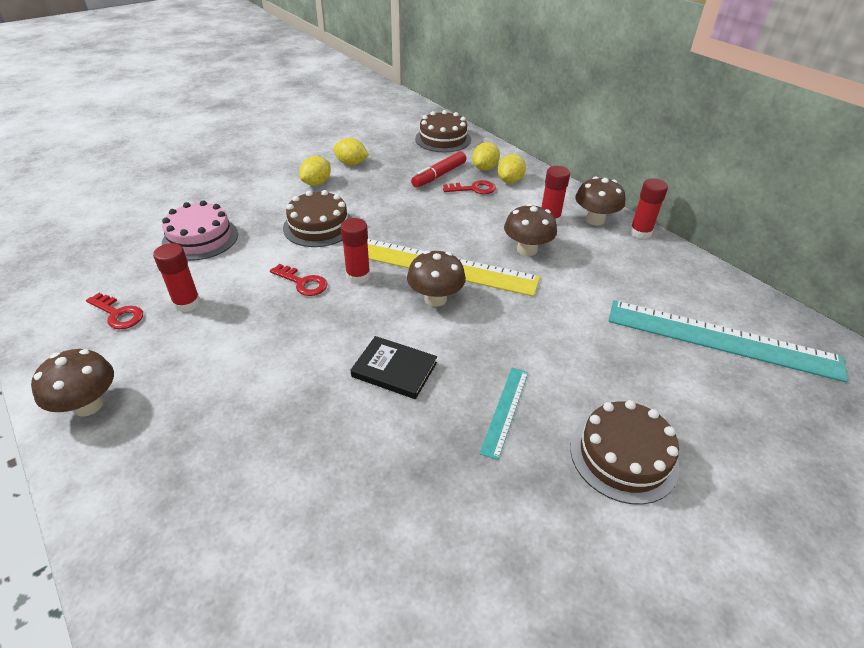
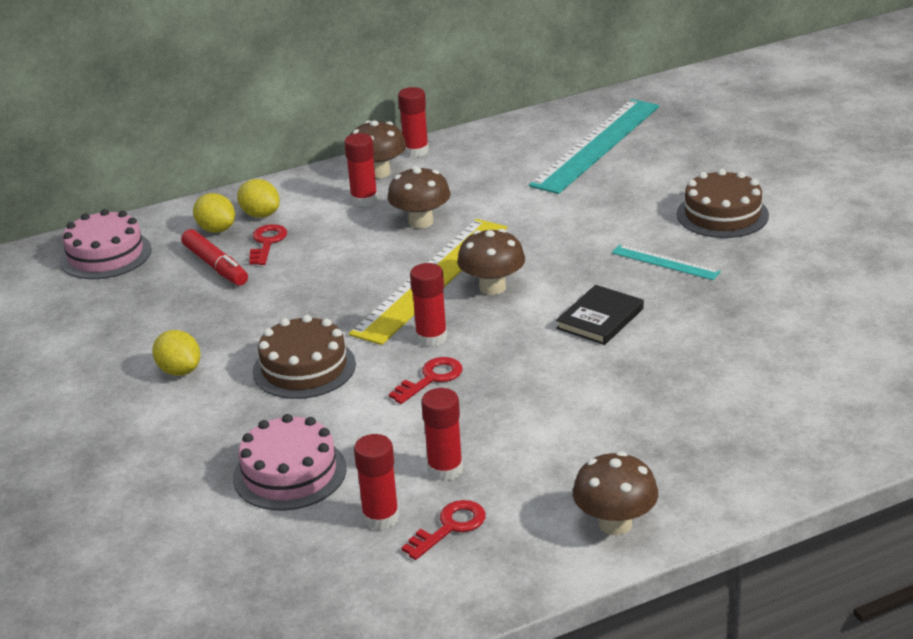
camera: 75 degrees left, 10 degrees down
(140, 281) = (380, 517): none -> red glue stick
(351, 164) = (135, 339): yellow lemon -> none
(443, 139) = (105, 255): brown cake -> pink cake

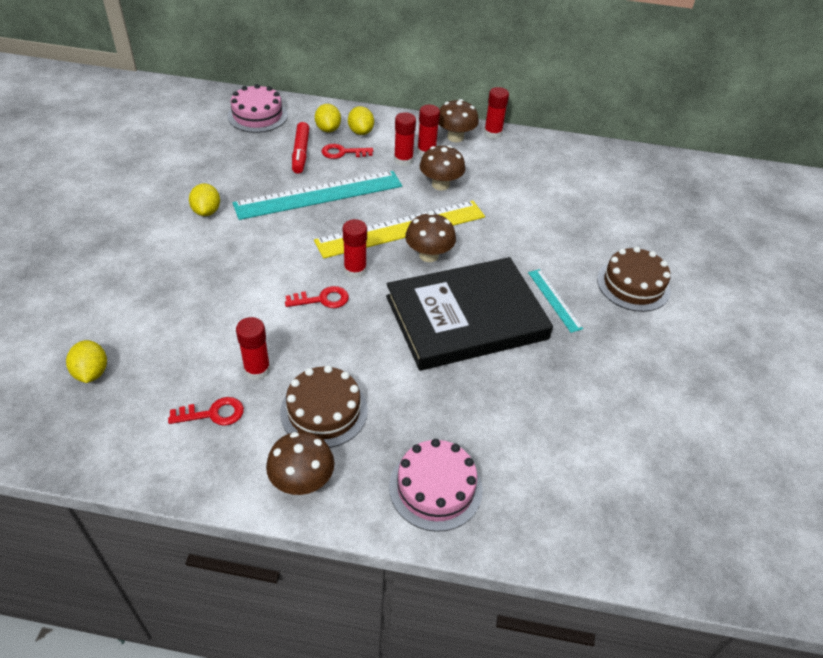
camera: 30 degrees right, 15 degrees up
(260, 571) = (91, 373): none -> yellow lemon
(267, 243) = (343, 152): red key -> red key turned 135 degrees counterclockwise
(289, 473) = (179, 315): pink cake -> pink cake (435, 488)
(304, 368) = (267, 248): brown cake -> brown cake (324, 411)
(380, 517) = (187, 380): red glue stick -> red glue stick (403, 160)
(596, 145) = (608, 186): turquoise ruler -> turquoise ruler (319, 195)
(600, 318) = (466, 318): black book -> black book, size x2.35

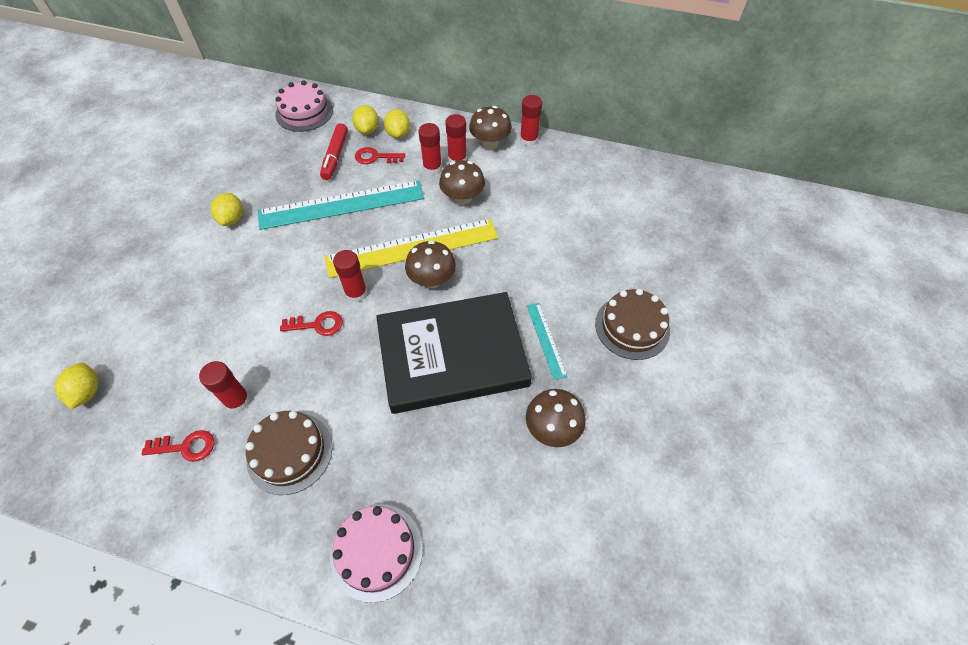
camera: 10 degrees right, 10 degrees up
(302, 481) = (251, 530): brown mushroom -> brown mushroom (552, 428)

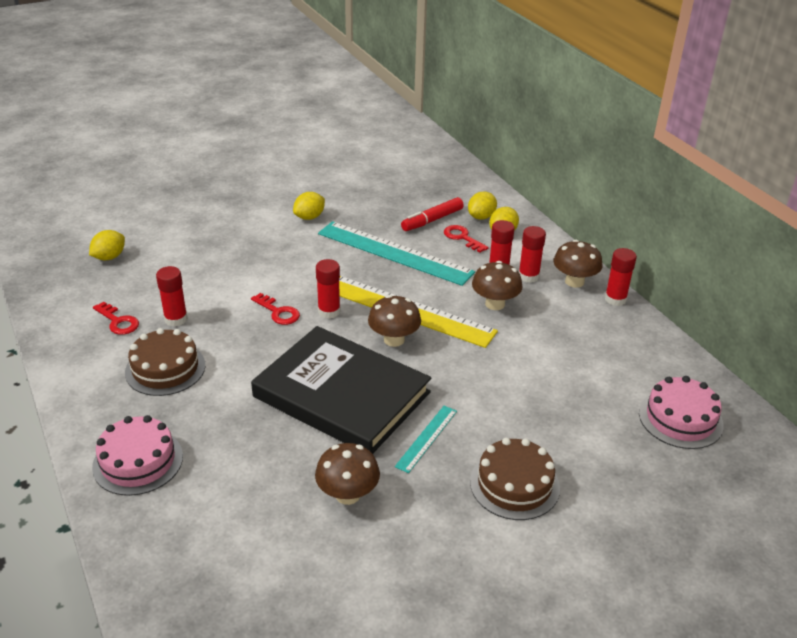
camera: 45 degrees right, 20 degrees down
(304, 112) = (448, 180): pink cake -> pink cake (680, 418)

